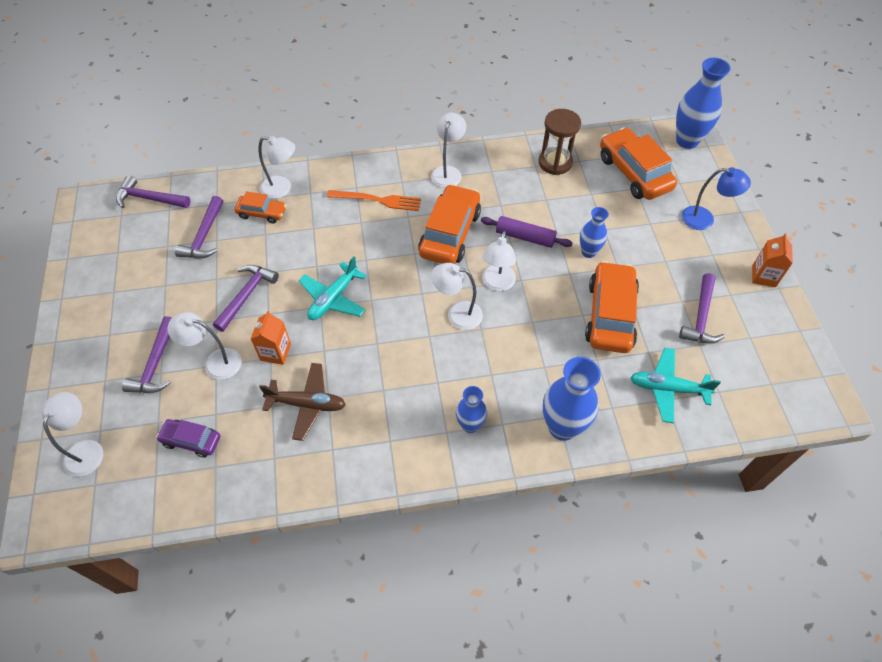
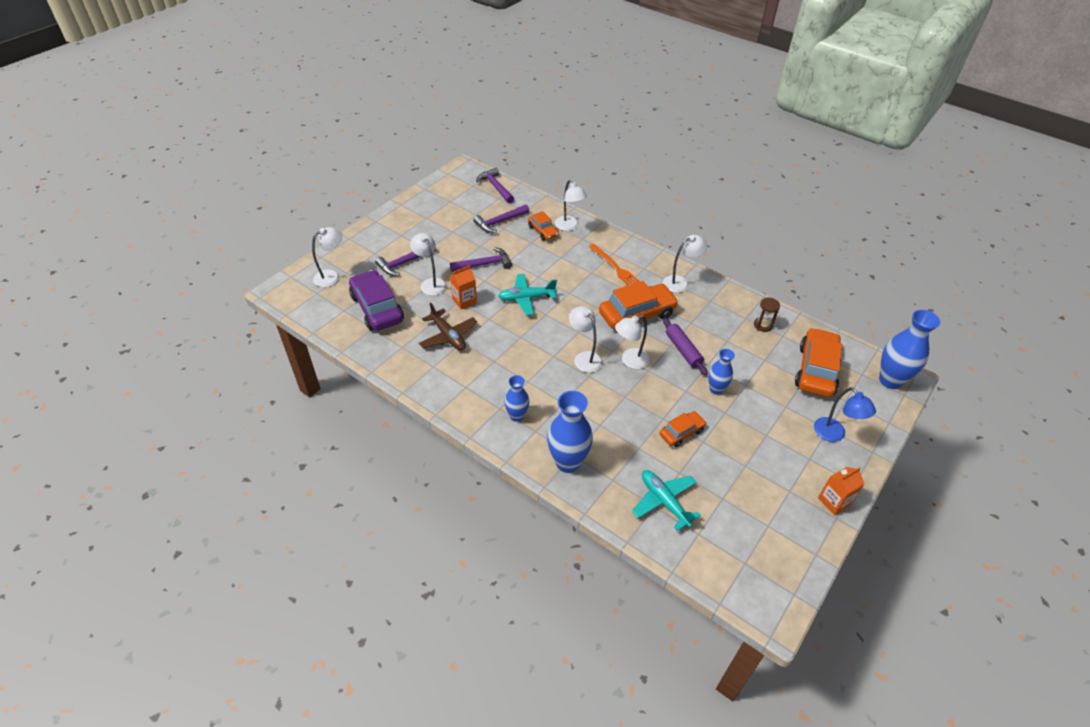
camera: 45 degrees right, 10 degrees down
(191, 441) = (377, 308): purple car -> purple car, size x1.85
(555, 162) = (763, 325): brown hourglass -> brown hourglass, size x0.61
(610, 315) = (681, 432): orange car -> orange car, size x0.54
(701, 317) = (746, 485): purple hammer -> none

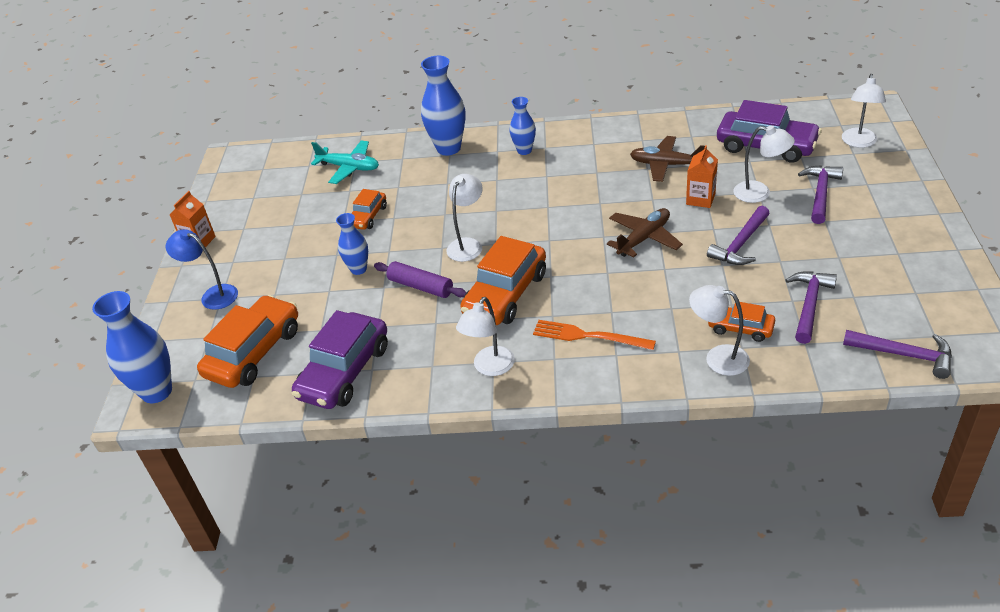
camera: 150 degrees right, 5 degrees down
(526, 298) = (644, 238): turquoise plane -> brown plane
(584, 358) = (516, 222): white lamp -> none
(763, 325) = (344, 372): brown hourglass -> purple car
(816, 370) = (254, 352): orange car -> orange car turned 135 degrees counterclockwise

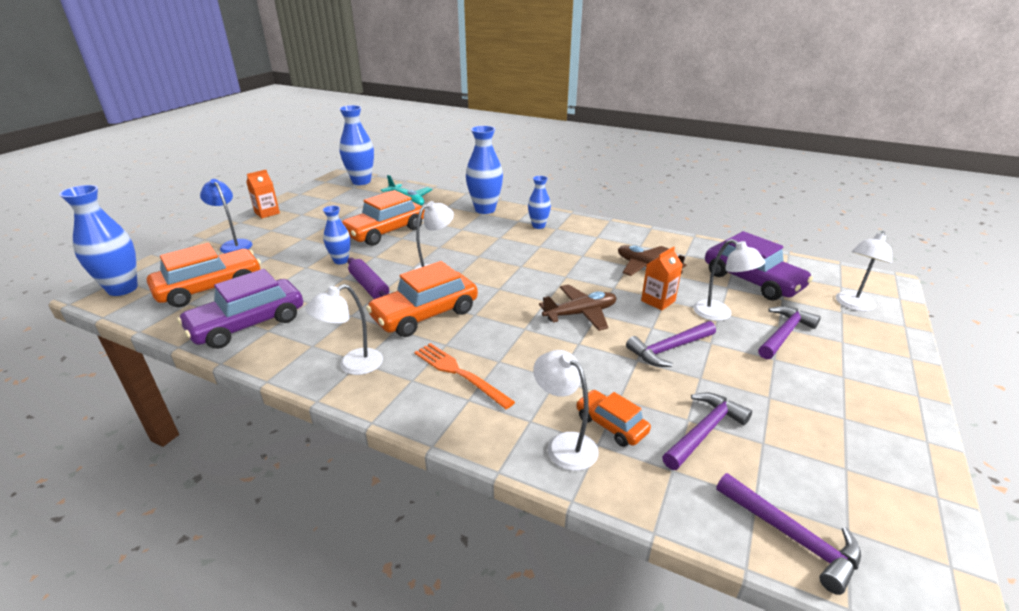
camera: 20 degrees right, 10 degrees down
(263, 157) = (361, 181): none -> blue vase
(368, 216) = (385, 232): orange car -> orange car, size x1.85

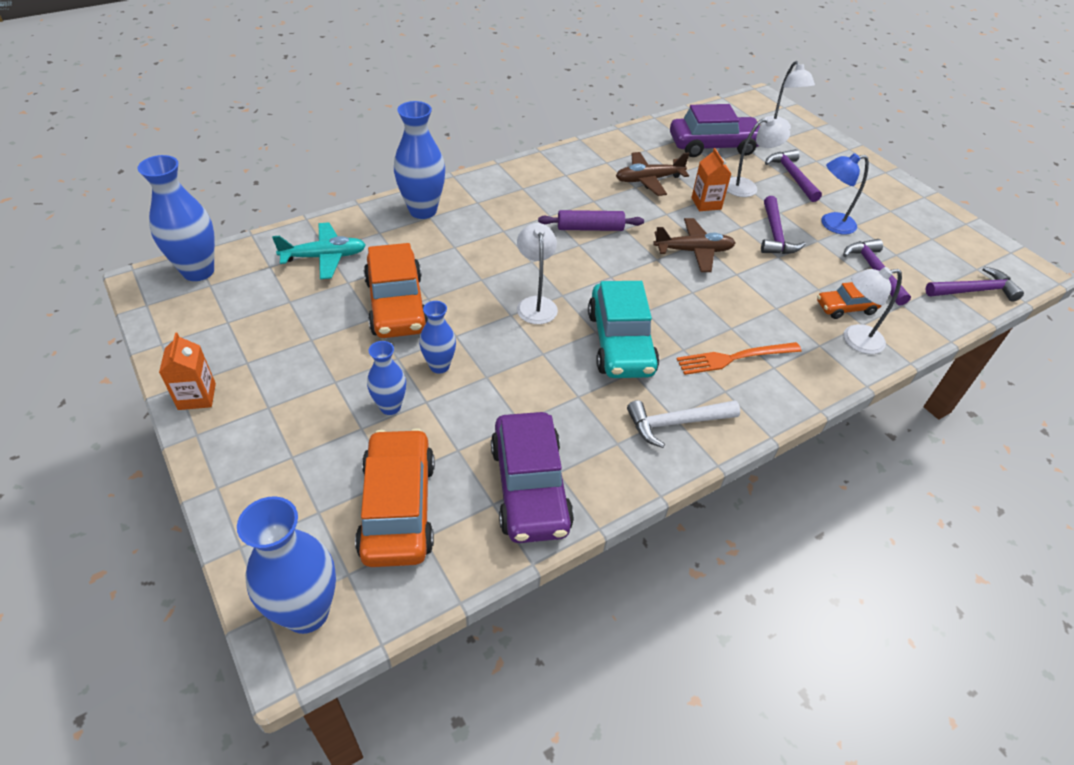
camera: 60 degrees left, 15 degrees up
(234, 244) = (277, 457): blue lamp -> blue lamp (831, 224)
(352, 365) = (676, 423): white lamp -> white hammer
(369, 286) = (527, 363): purple rolling pin -> purple rolling pin (590, 228)
(425, 314) = (620, 342): orange car -> turquoise car
(538, 226) = (505, 195): blue vase -> blue vase (390, 407)
(580, 314) = (693, 251): brown plane -> brown plane turned 75 degrees clockwise

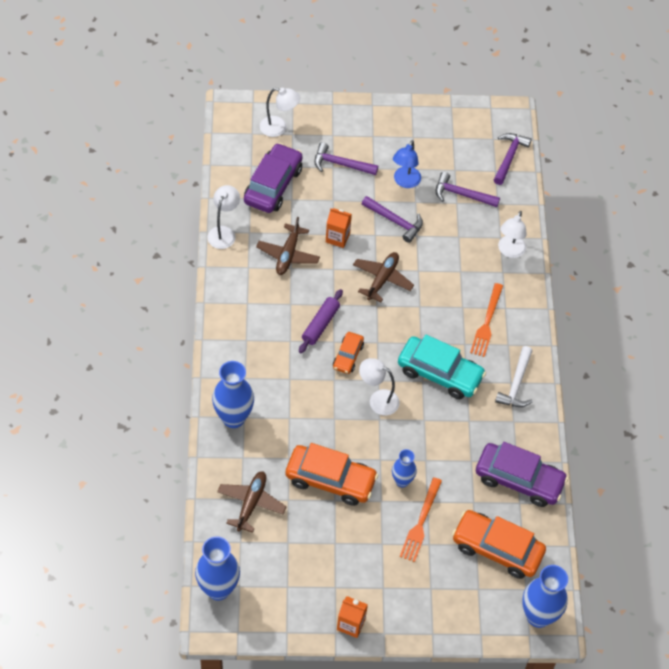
camera: 60 degrees left, 10 degrees up
(324, 257) = (251, 503): turquoise plane -> brown plane
(390, 407) = (421, 522): blue vase -> orange fork
(747, 187) = (335, 200): white lamp -> white lamp (224, 232)
(846, 308) = (482, 235): orange car -> orange car (348, 356)

